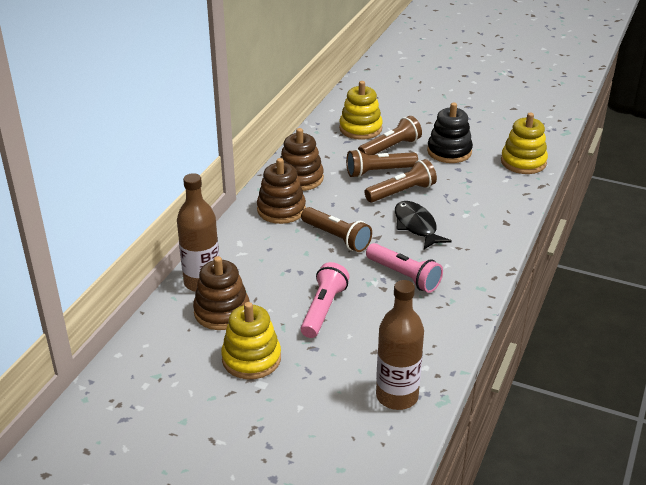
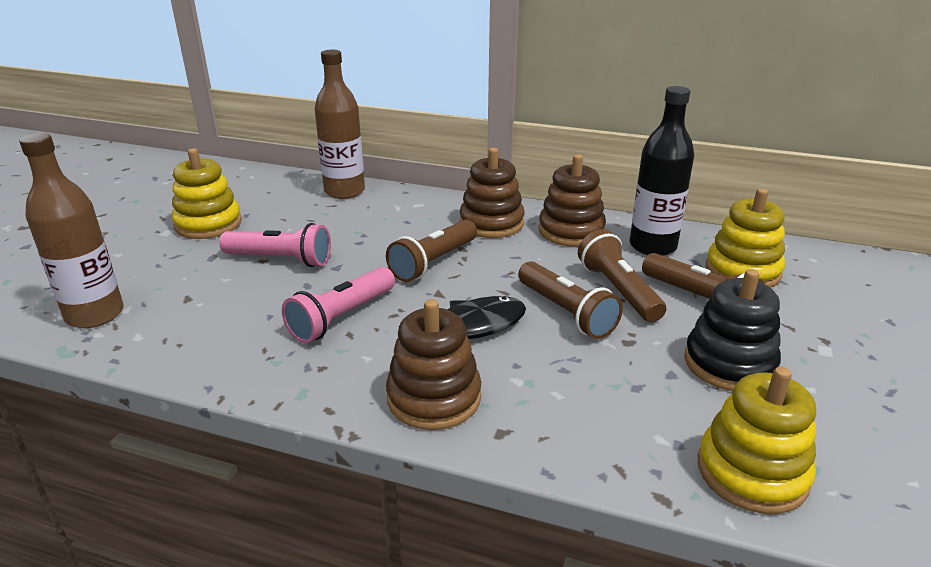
camera: 85 degrees right, 5 degrees down
(222, 312) = (292, 204): brown stacking toy -> brown stacking toy (434, 398)
(326, 152) = (652, 246): none -> black bottle

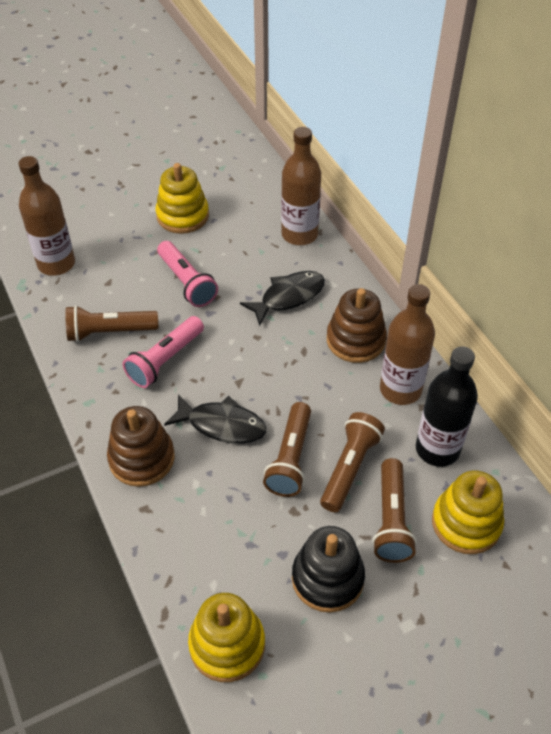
camera: 45 degrees right, 20 degrees up
(342, 317) = (165, 360): pink flashlight -> pink flashlight turned 45 degrees counterclockwise
(395, 226) = (288, 297): none -> black fish
(433, 262) = (269, 351): brown flashlight -> brown flashlight (110, 332)
(571, 231) = (400, 389): brown stacking toy -> brown bottle

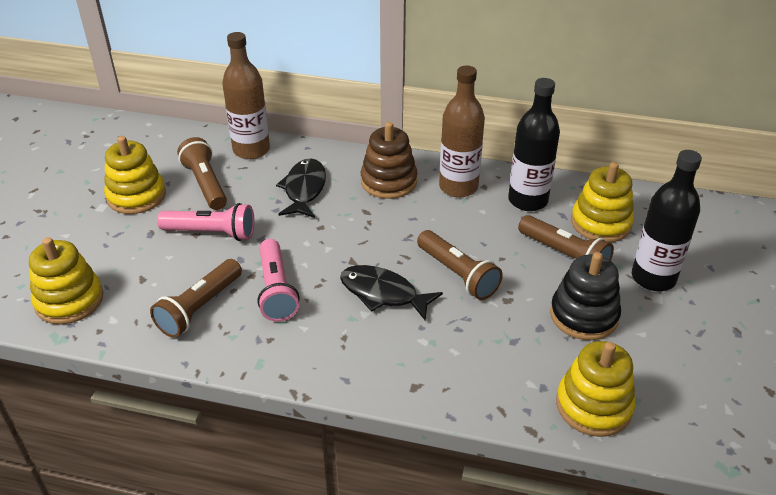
camera: 50 degrees left, 10 degrees down
(56, 264) = (69, 300): brown bottle -> yellow stacking toy
(142, 458) = (361, 360): brown stacking toy -> none
(222, 425) = (383, 294): black fish -> black fish turned 120 degrees counterclockwise
(349, 468) = (499, 250): brown flashlight -> brown flashlight (206, 184)
(431, 607) = (653, 278): none -> black bottle

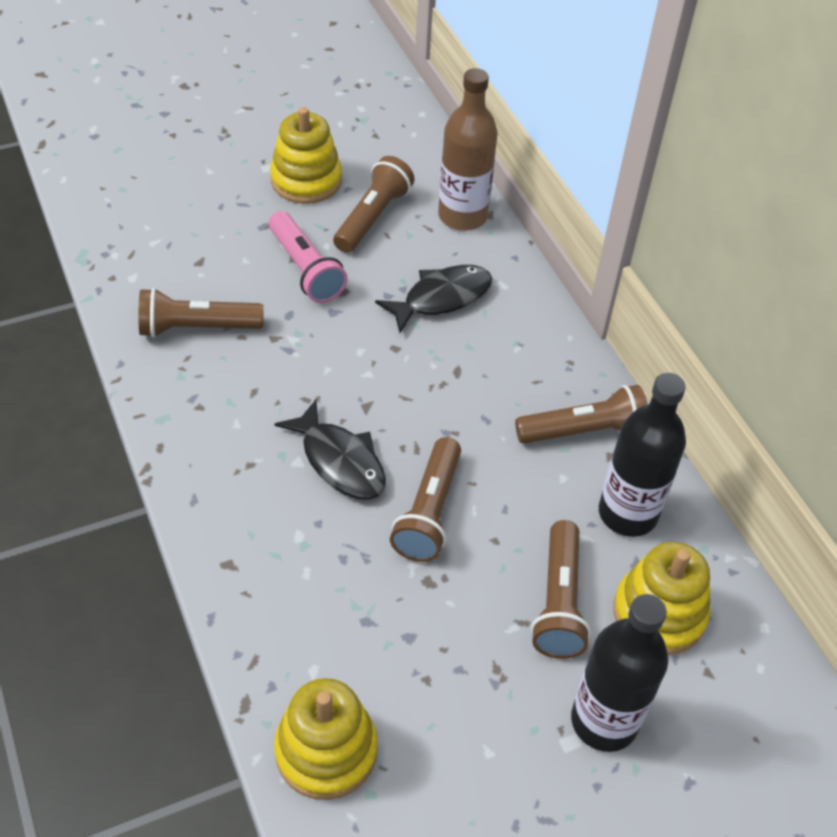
camera: 50 degrees right, 10 degrees up
(69, 300) = (131, 232): yellow stacking toy -> none
(276, 290) = (269, 370): pink flashlight -> none
(383, 294) = (340, 461): black fish -> black fish turned 150 degrees clockwise
(389, 181) = (528, 361): brown stacking toy -> none
(458, 187) = (584, 431): brown bottle -> brown flashlight
(584, 315) = (467, 673): black stacking toy -> none

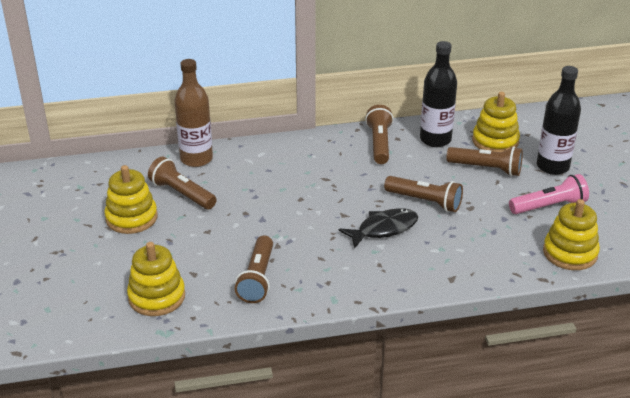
camera: 75 degrees left, 15 degrees down
(148, 236) = (157, 297): none -> yellow stacking toy
(305, 269) = (219, 227): pink flashlight -> pink flashlight (549, 206)
(441, 298) = (265, 176): black fish -> none

